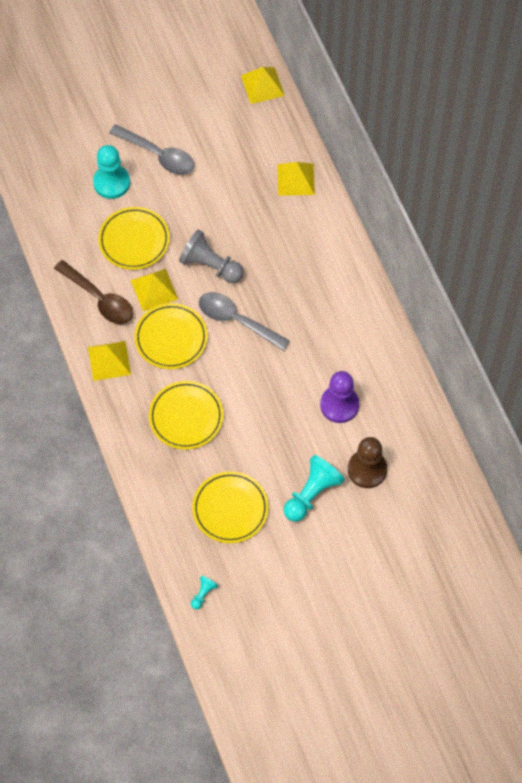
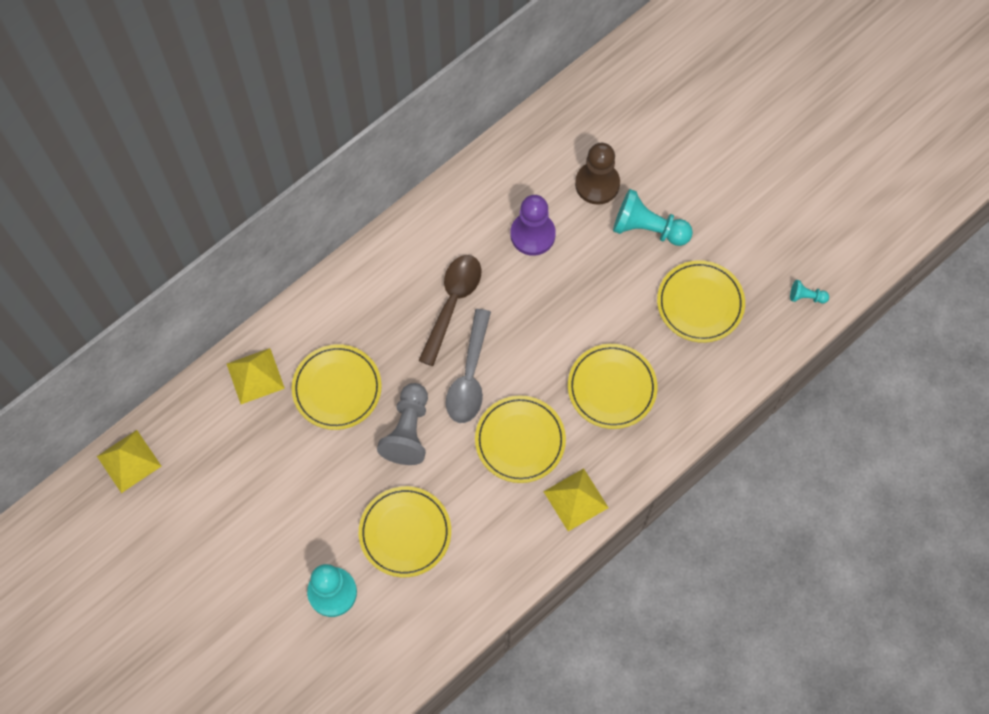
camera: 110 degrees left, 5 degrees up
(99, 299) = (499, 542): brown spoon -> brown spoon (452, 303)
(154, 289) = (463, 484): yellow pyramid -> none
(158, 155) = (273, 550): grey spoon -> none
(263, 229) = (337, 388): none -> yellow plate

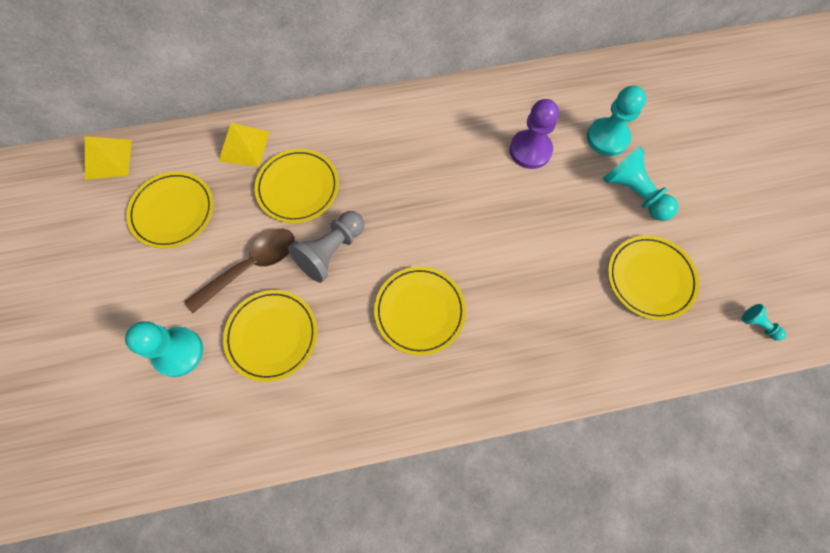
camera: 30 degrees right, 0 degrees up
(452, 303) = (431, 170): brown spoon -> brown spoon (251, 266)
(469, 376) = (410, 234): grey spoon -> none
(576, 499) = (438, 392): yellow pyramid -> none
(597, 184) = (607, 138): brown pawn -> turquoise pawn
(612, 388) = (528, 310): yellow plate -> yellow plate (173, 211)

